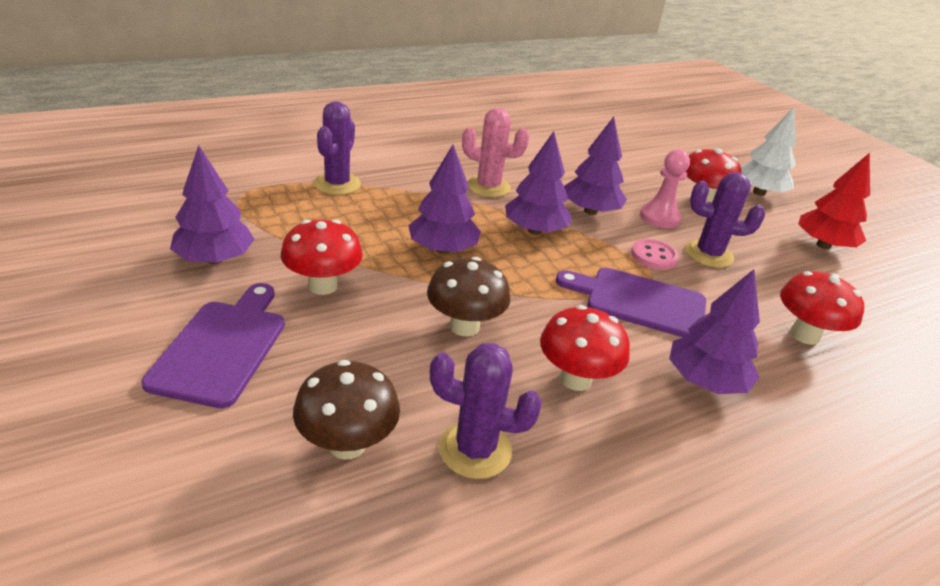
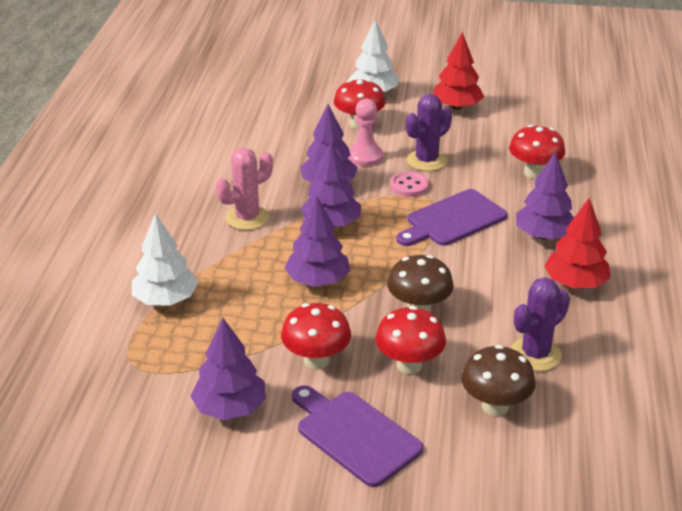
camera: 50 degrees left, 0 degrees up
(337, 184) = (165, 300): purple cactus -> white tree
(575, 379) = (505, 285): red mushroom -> red mushroom (409, 365)
(650, 441) = (575, 283): none -> red tree

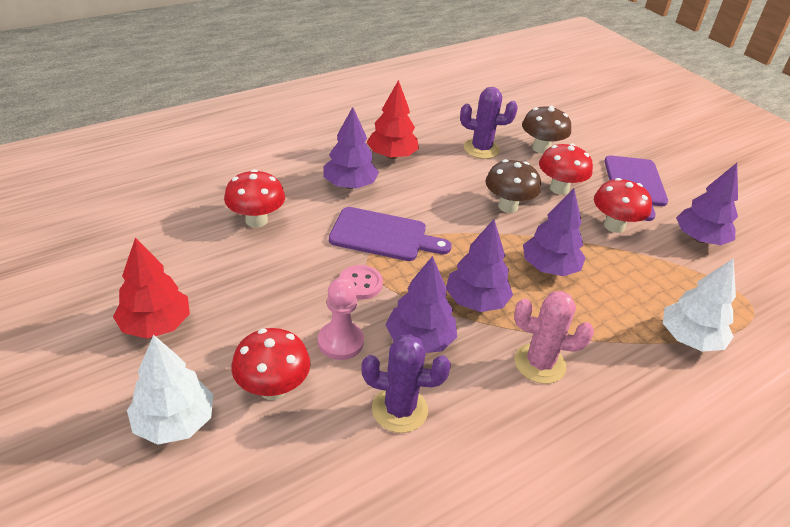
camera: 135 degrees left, 5 degrees up
(426, 161) = (302, 293): purple cactus -> purple cactus (399, 409)

